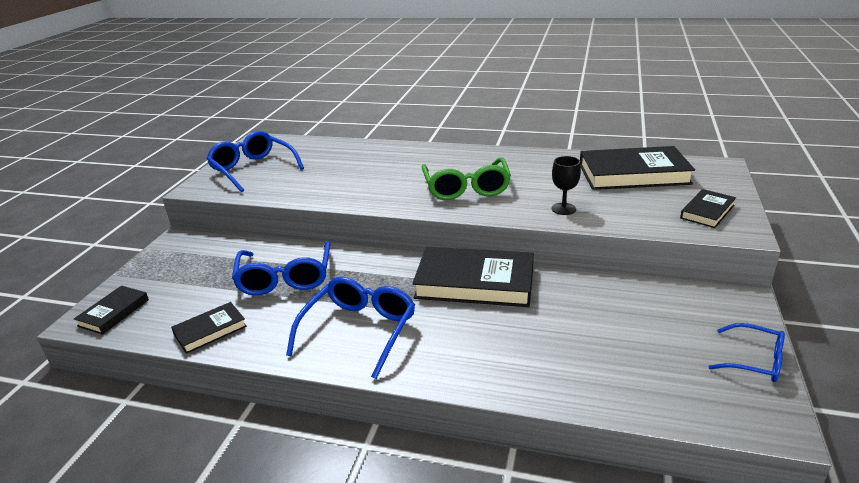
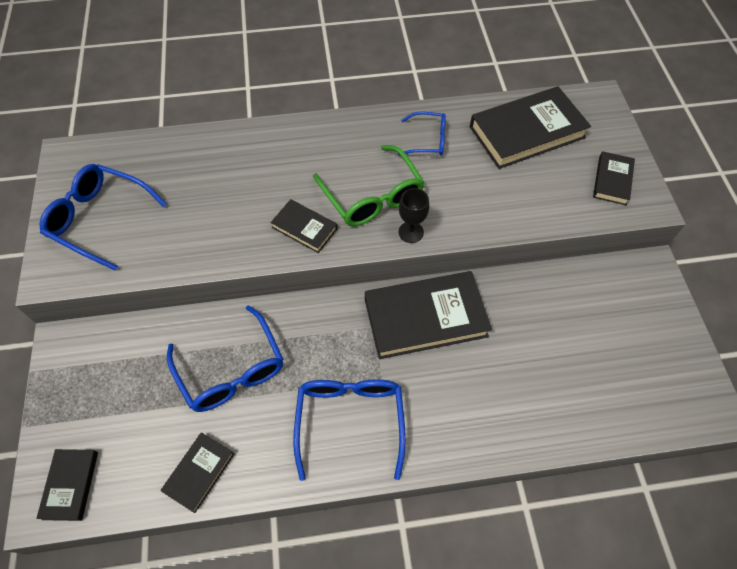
camera: 25 degrees left, 30 degrees up
(397, 195) = (304, 228): none -> black book
(563, 209) = (484, 209): black goblet -> black goblet (411, 232)
(754, 361) = (682, 345): blue glasses -> blue glasses (428, 140)

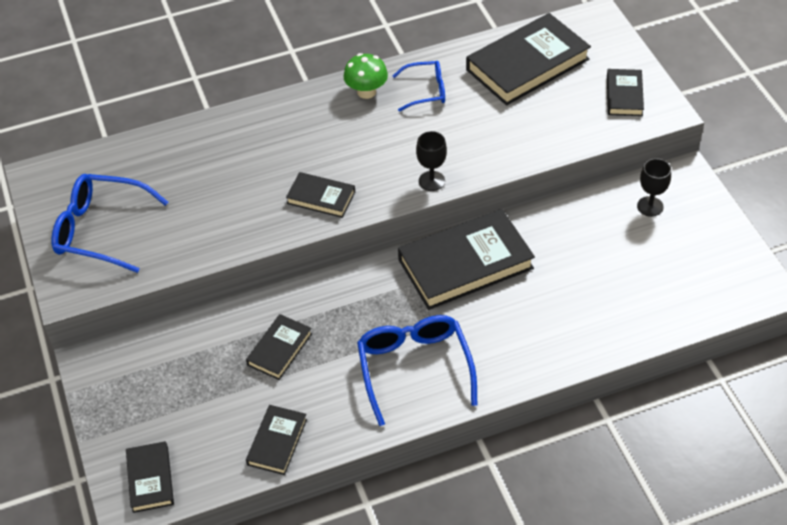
camera: 10 degrees left, 10 degrees down
(231, 370) = (280, 349): blue glasses -> black book
(372, 196) = (383, 155): green glasses -> none
(374, 131) = (366, 92): none -> green mushroom
(612, 294) = (650, 206): none -> black goblet

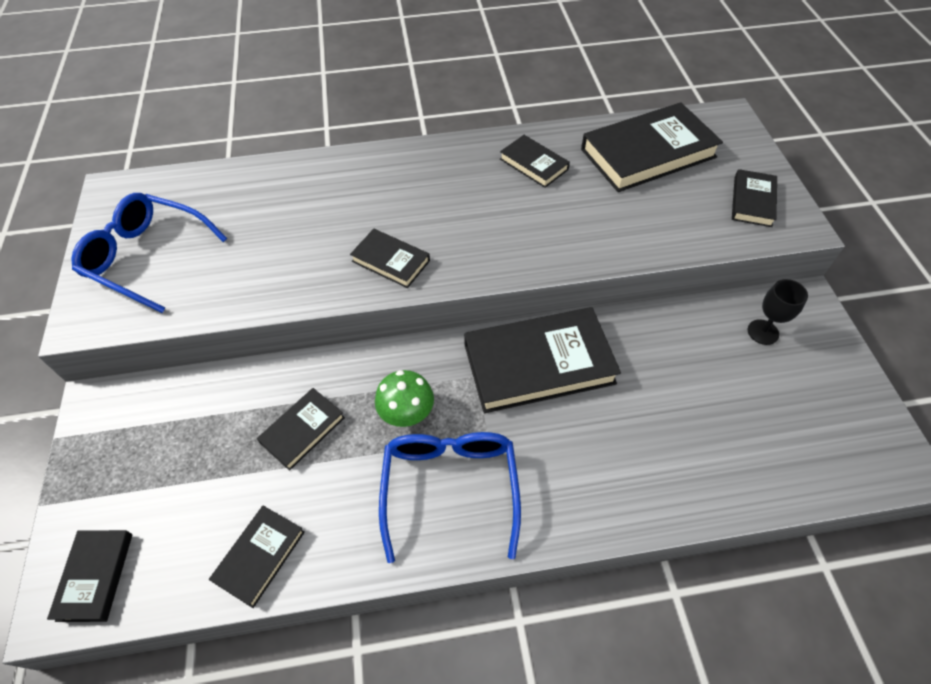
camera: 10 degrees right, 5 degrees up
(366, 92) = (471, 156): green mushroom -> green mushroom (407, 413)
(426, 91) = (533, 164): blue glasses -> black book
(431, 181) = (518, 262): black goblet -> none

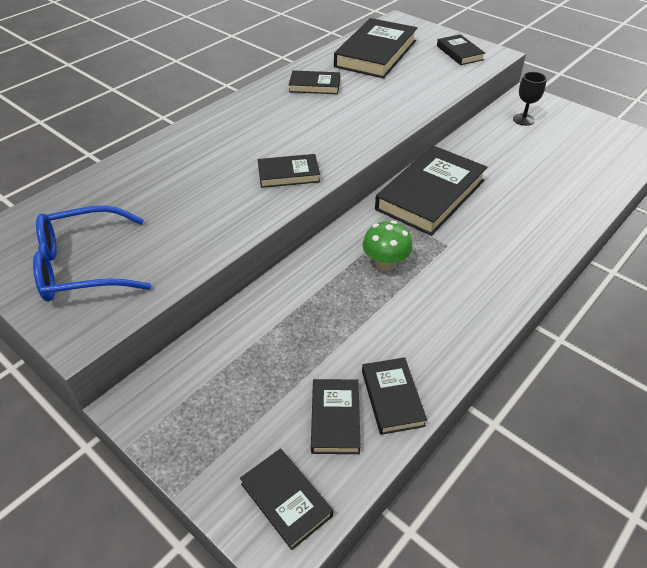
camera: 40 degrees left, 10 degrees down
(303, 430) = (328, 314): black book -> black book (335, 418)
(450, 487) = (460, 283): blue glasses -> none

